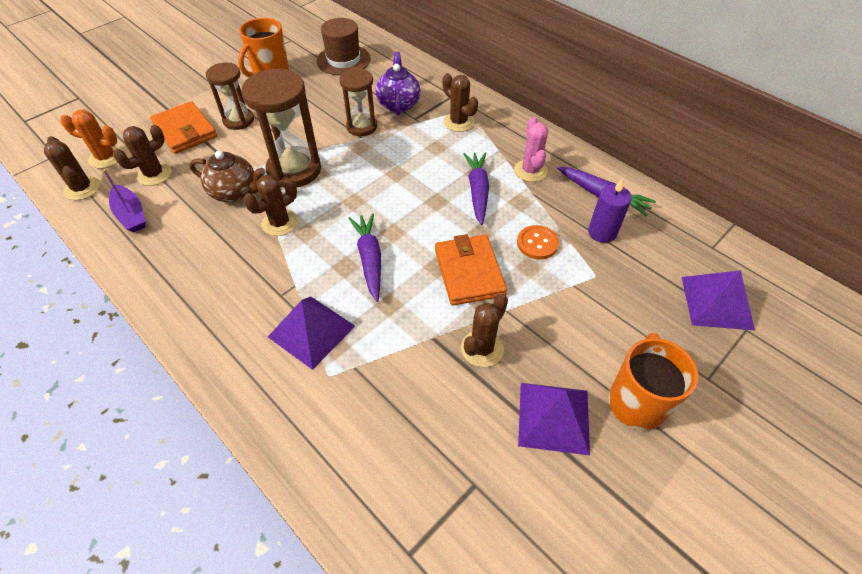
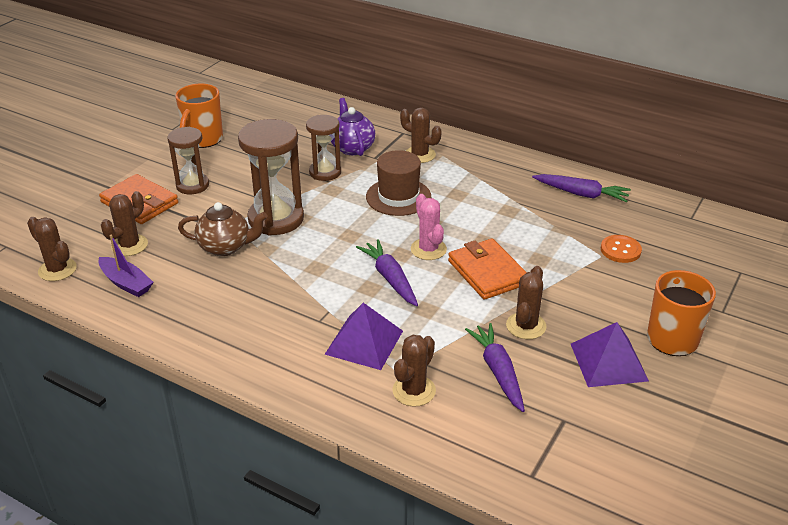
camera: 15 degrees left, 15 degrees down
(106, 158) = (66, 239): orange cactus -> none
(280, 223) = (286, 264): brown cactus -> brown cactus (414, 391)
(343, 60) = (274, 116): brown hat -> brown hat (398, 197)
(477, 191) = (465, 208): purple carrot -> purple carrot (498, 371)
(530, 171) = (507, 184): pink cactus -> pink cactus (428, 249)
(537, 243) = (539, 240): orange button -> orange button (620, 250)
(602, 232) = (592, 222): purple candle -> none
(716, 302) = (709, 257): purple pyramid -> none

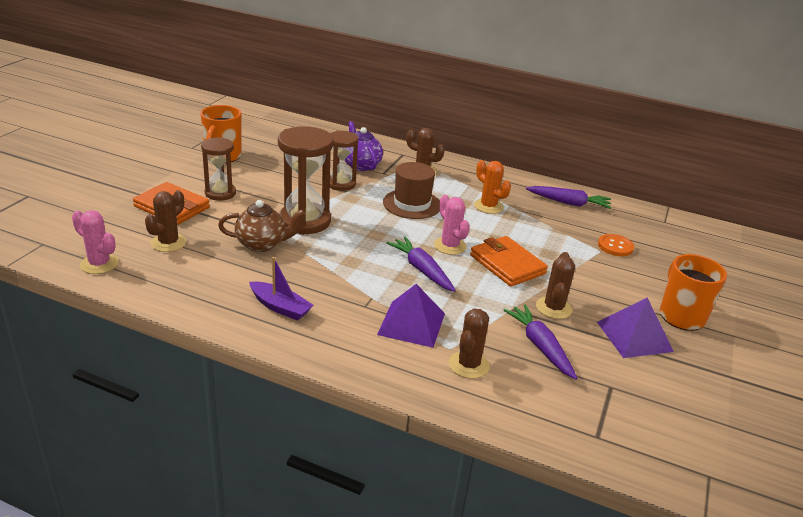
camera: 10 degrees left, 5 degrees down
(57, 270) = (99, 264): brown cactus -> pink cactus
(126, 283) = (171, 275): purple boat -> purple boat (280, 307)
(485, 199) = (488, 206): none -> orange cactus

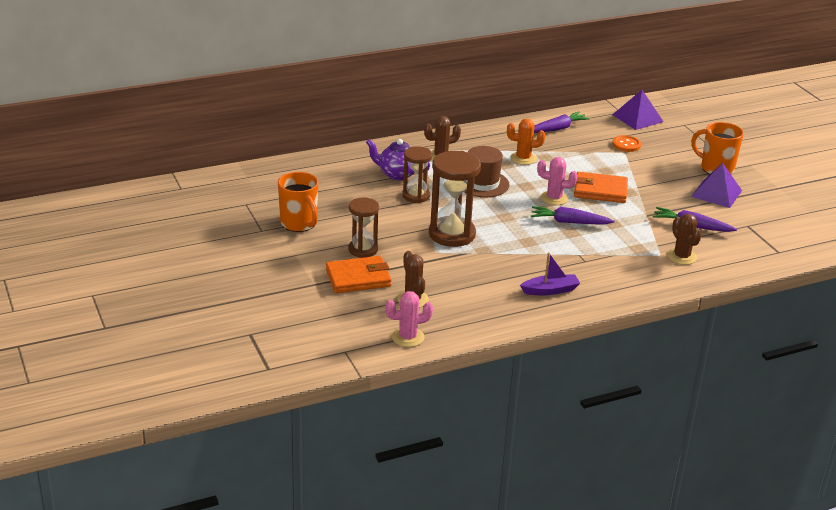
camera: 45 degrees left, 0 degrees up
(262, 244) = (463, 264): brown teapot -> none
(411, 324) = (622, 254): purple pyramid -> purple pyramid (637, 118)
(553, 308) = (662, 201): brown cactus -> none

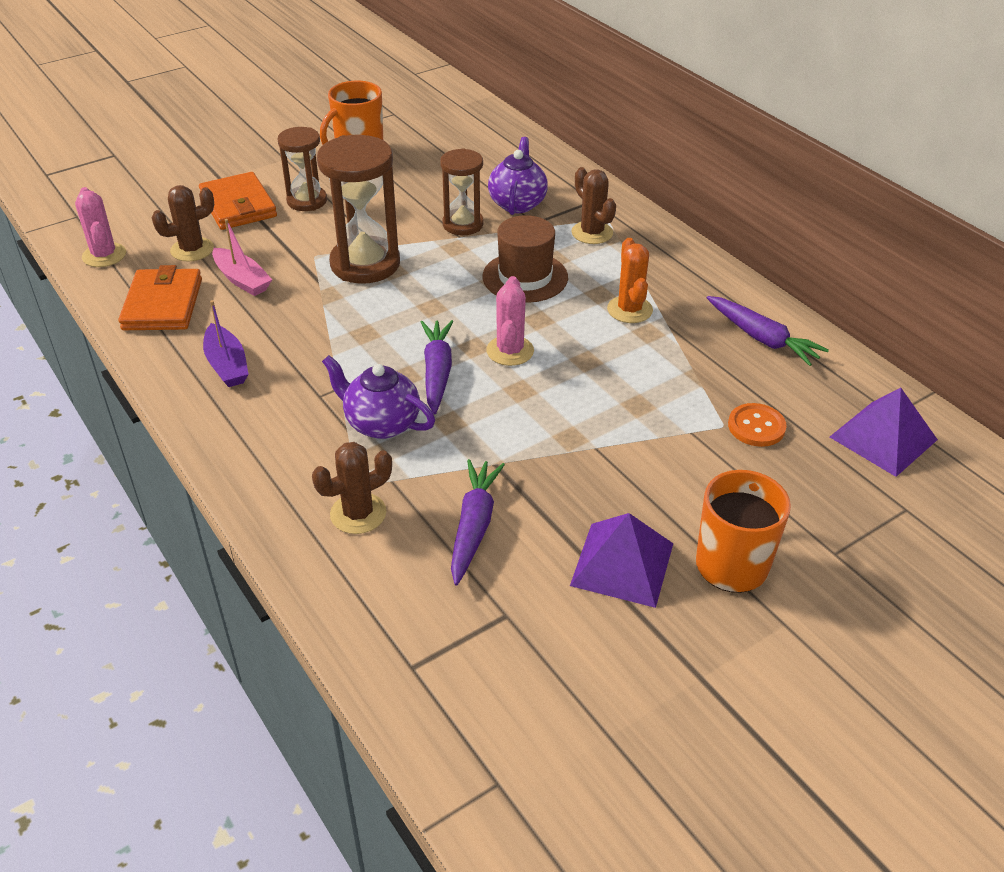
camera: 80 degrees right, 10 degrees up
(457, 281) = (242, 280): none -> pink boat
(600, 191) = (559, 401): orange wallet -> orange wallet (162, 304)
(612, 243) = (381, 423): none -> purple teapot

